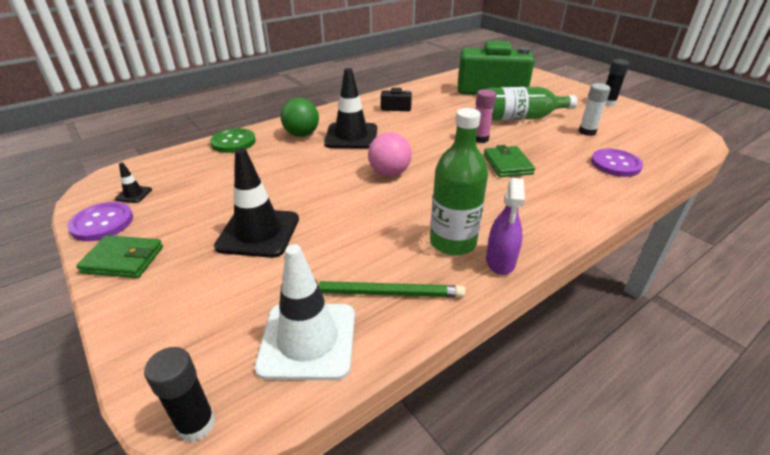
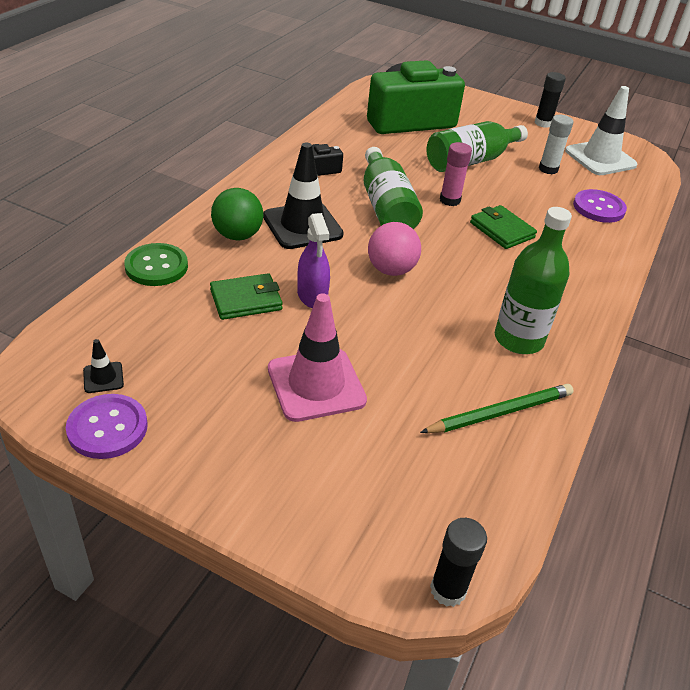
camera: 30 degrees left, 5 degrees up
(123, 260) = (192, 464): green wallet -> green wallet (246, 300)
(258, 233) = (316, 385): black traffic cone -> pink traffic cone
(308, 340) = (473, 482): white traffic cone -> white traffic cone (600, 158)
(424, 135) = (386, 206): none -> green bottle
(500, 261) = (573, 348): purple spray bottle -> purple spray bottle (312, 295)

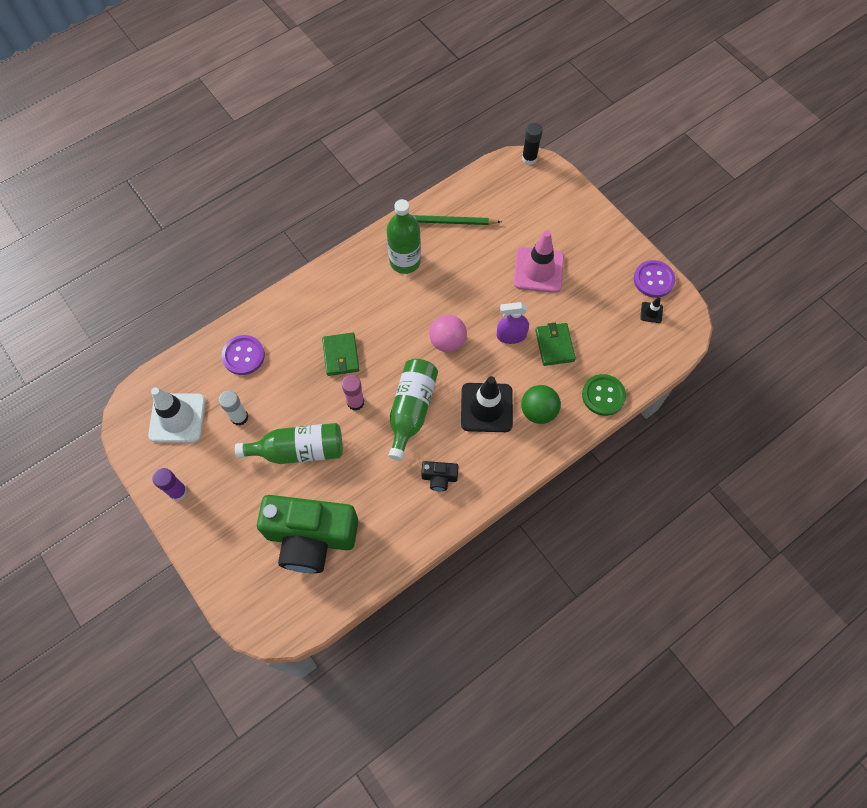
camera: 150 degrees left, 25 degrees up
(246, 300) = (554, 345): green wallet -> green wallet turned 75 degrees clockwise
(312, 295) = (511, 335): purple spray bottle -> purple spray bottle turned 105 degrees counterclockwise
(543, 123) = (178, 492): black glue stick -> purple glue stick

